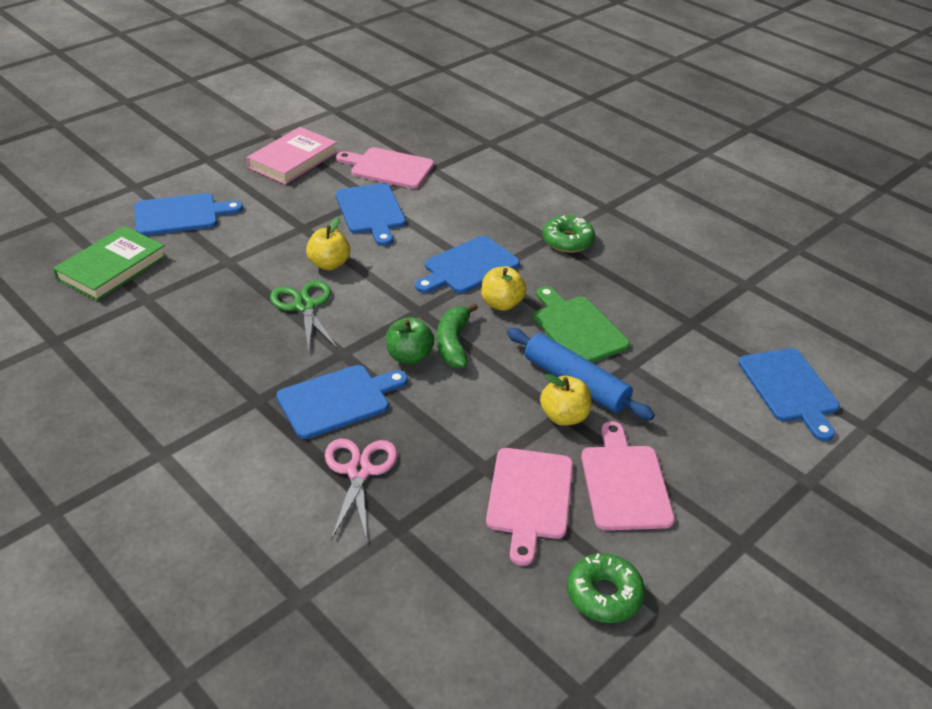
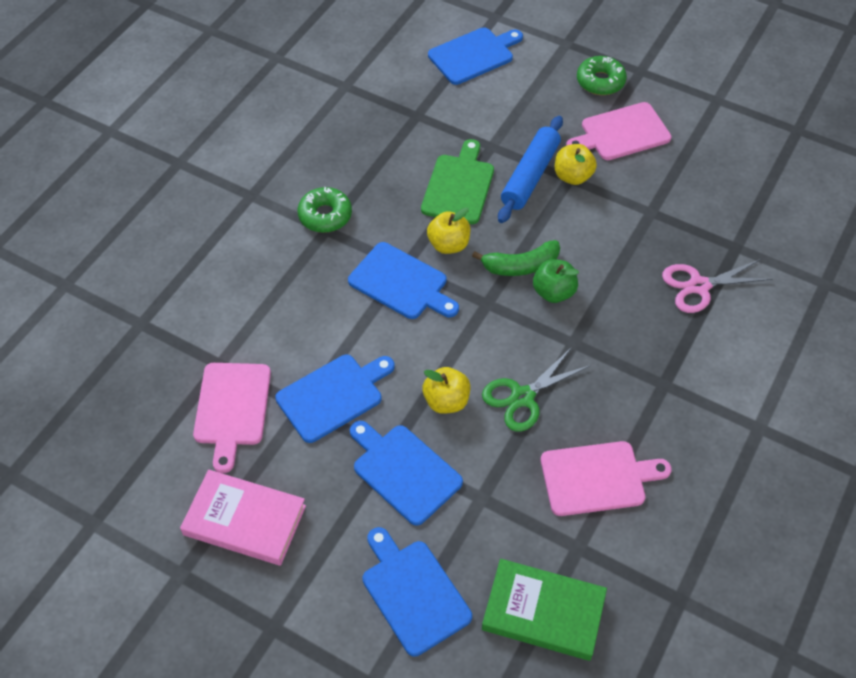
camera: 105 degrees left, 15 degrees up
(338, 400) = (633, 325): blue cutting board -> blue cutting board (404, 471)
(529, 498) = (665, 181): pink cutting board -> pink cutting board (597, 478)
(577, 328) = (459, 186): green cutting board -> green cutting board turned 150 degrees clockwise
(604, 595) = (722, 130): green donut -> green donut (600, 81)

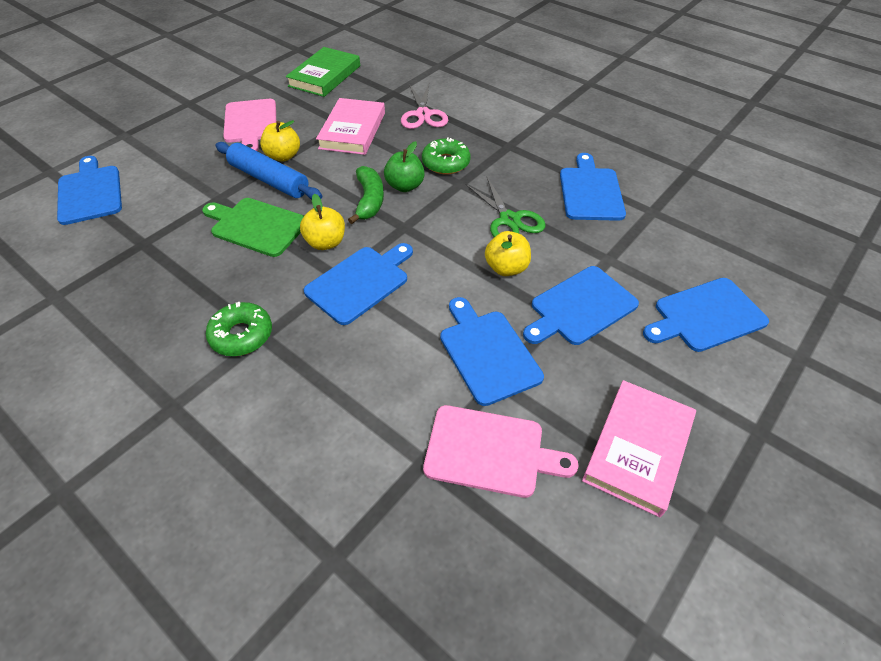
camera: 80 degrees left, 5 degrees down
(543, 612) = (711, 238): green book -> green book (324, 76)
(597, 478) = (590, 191): pink cutting board -> blue cutting board
(600, 81) = (184, 124): green donut -> green donut (446, 163)
(640, 224) = (352, 130): none -> pink book

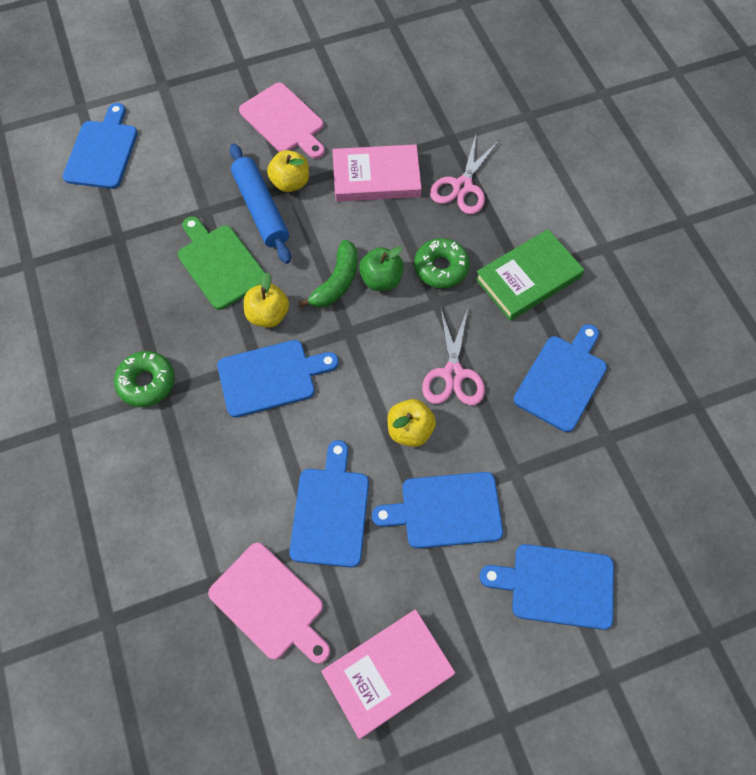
camera: 30 degrees right, 15 degrees up
(250, 123) = (284, 121): pink cutting board -> pink cutting board turned 60 degrees counterclockwise
(324, 76) = (395, 79): green book -> green book (528, 278)
(352, 130) = (376, 177): pink book -> pink book turned 45 degrees clockwise
(509, 220) = (453, 374): green scissors -> pink scissors

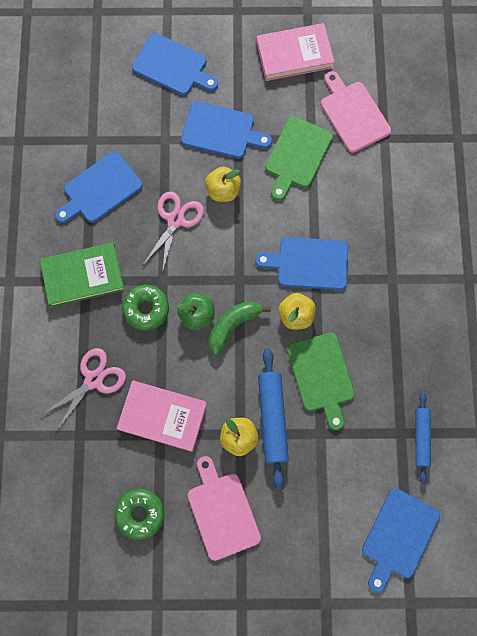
camera: 160 degrees left, 10 degrees up
(94, 239) = (421, 437): none -> blue rolling pin
(147, 382) = (402, 291): green donut -> green donut (140, 513)
(331, 511) = (297, 155): blue cutting board -> green cutting board

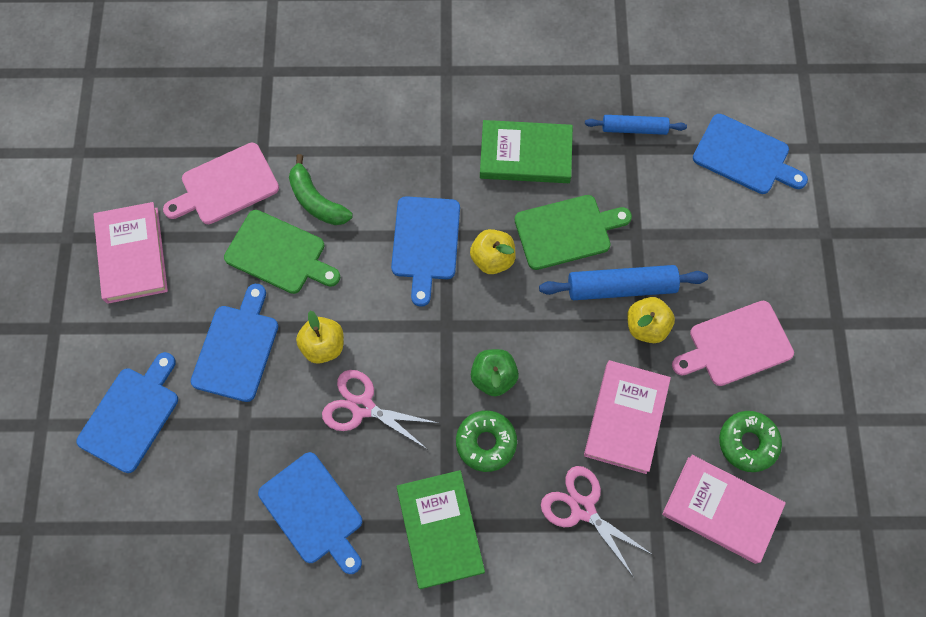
camera: 90 degrees left, 5 degrees down
(88, 487) = (721, 509): none -> pink book
(233, 325) = (506, 333): green banana -> green banana (316, 201)
(391, 343) = (525, 155): none -> green book

